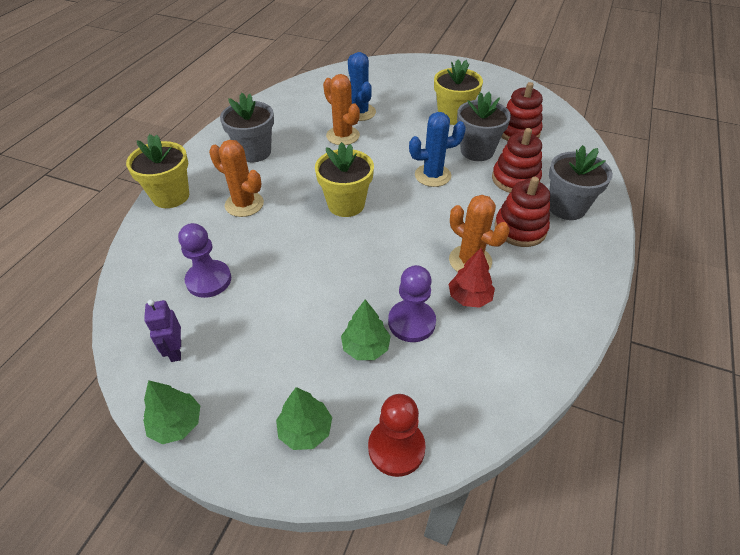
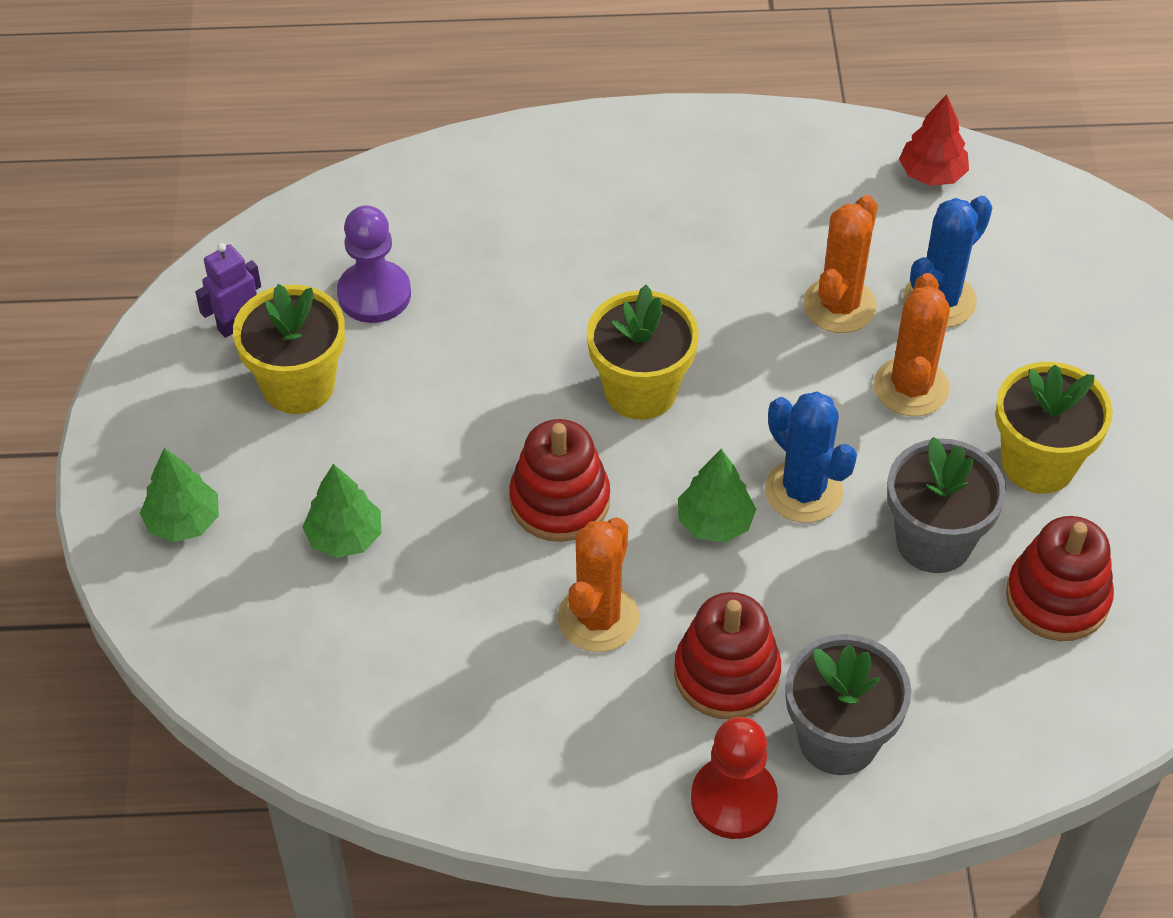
camera: 65 degrees right, 5 degrees up
(171, 196) = (522, 151): yellow flower pot -> yellow flower pot (298, 385)
(176, 424) = (134, 385): green tree -> green tree (714, 522)
(244, 204) = (559, 254): orange cactus -> orange cactus (911, 387)
(254, 152) = (703, 199): grey flower pot -> none
(396, 448) = (200, 631): red pawn -> red pawn (733, 799)
(411, 322) = (420, 578): purple pawn -> none
(469, 297) = (511, 640): red tree -> red tree (932, 174)
(515, 179) = (877, 632): red stacking toy -> red stacking toy (559, 501)

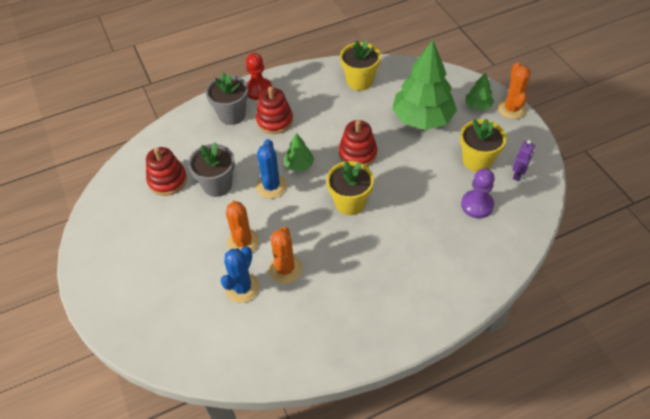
camera: 160 degrees right, 0 degrees up
(345, 537) = (422, 119): green tree -> green tree, size x2.19
(598, 618) = (324, 123): orange cactus -> orange cactus (511, 109)
(803, 491) = (271, 186): blue cactus -> blue cactus turned 60 degrees clockwise
(932, 174) = (265, 359): red tree -> none
(1038, 463) = (183, 228): yellow flower pot -> yellow flower pot (359, 81)

